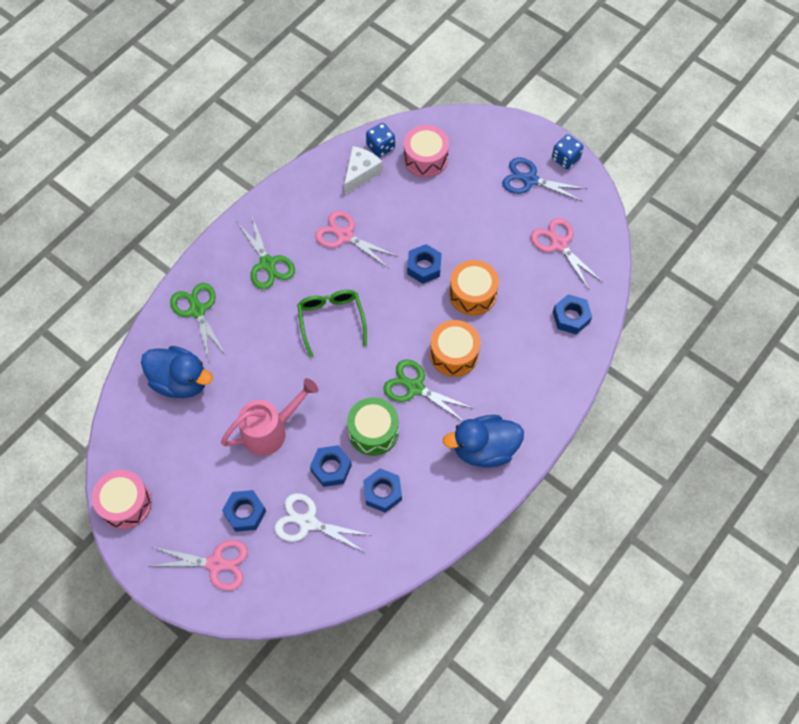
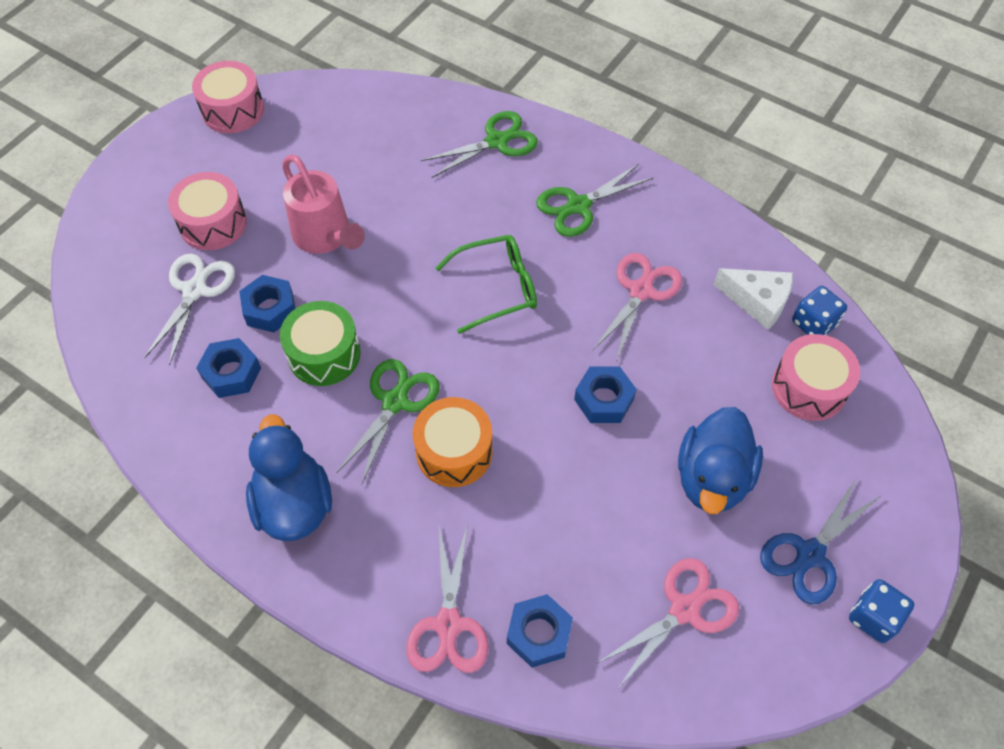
camera: 85 degrees right, 5 degrees down
(180, 381) = (394, 138): blue duck -> blue duck (712, 478)
(216, 564) = (149, 203): pink scissors -> pink scissors (448, 625)
(245, 513) = (213, 223): blue nut -> pink drum
(472, 294) = (564, 473): orange drum -> none
(530, 180) = (809, 554): blue scissors -> blue scissors turned 150 degrees counterclockwise

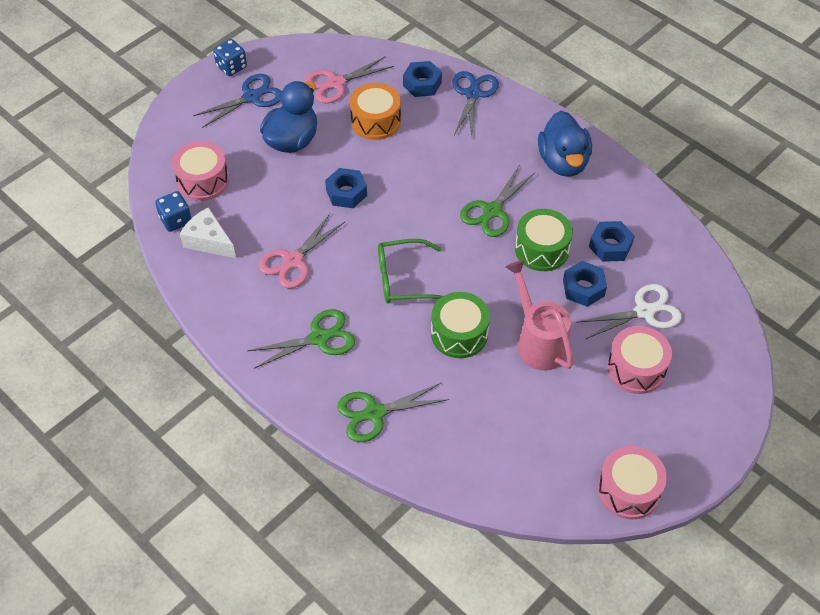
camera: 170 degrees left, 5 degrees down
(195, 290) = (644, 311): white scissors -> white scissors turned 135 degrees counterclockwise
(419, 232) = (459, 334): none -> green drum
(448, 625) = (473, 94): pink scissors -> blue scissors
(454, 451) = (455, 176): orange drum -> orange drum (375, 121)

